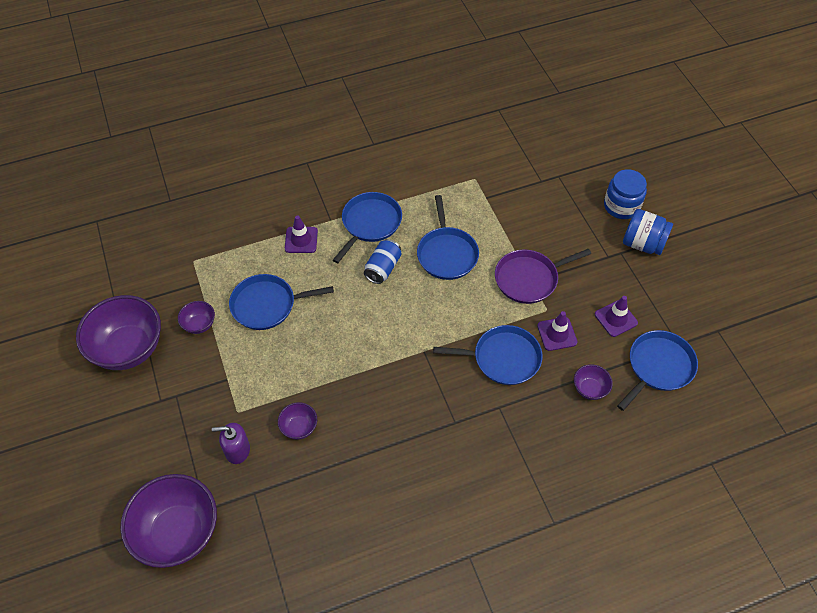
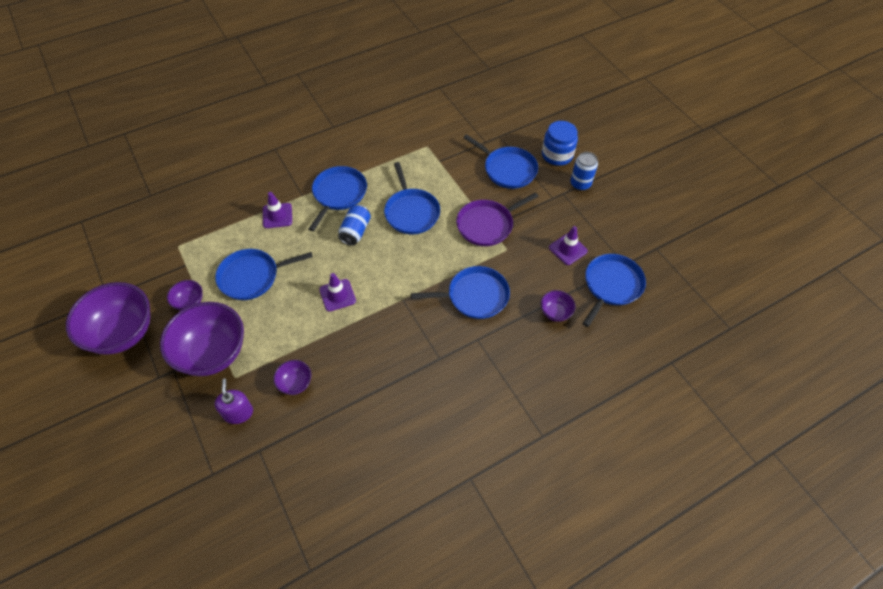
camera: 10 degrees left, 0 degrees up
(178, 532) = (188, 499): purple bowl -> purple bowl (213, 353)
(237, 450) = (238, 413): purple soap dispenser -> purple soap dispenser turned 90 degrees clockwise
(557, 334) = (519, 269): purple traffic cone -> purple traffic cone (337, 295)
(562, 217) = (507, 169): none -> blue pan
(642, 244) = (580, 184): blue jar -> blue can

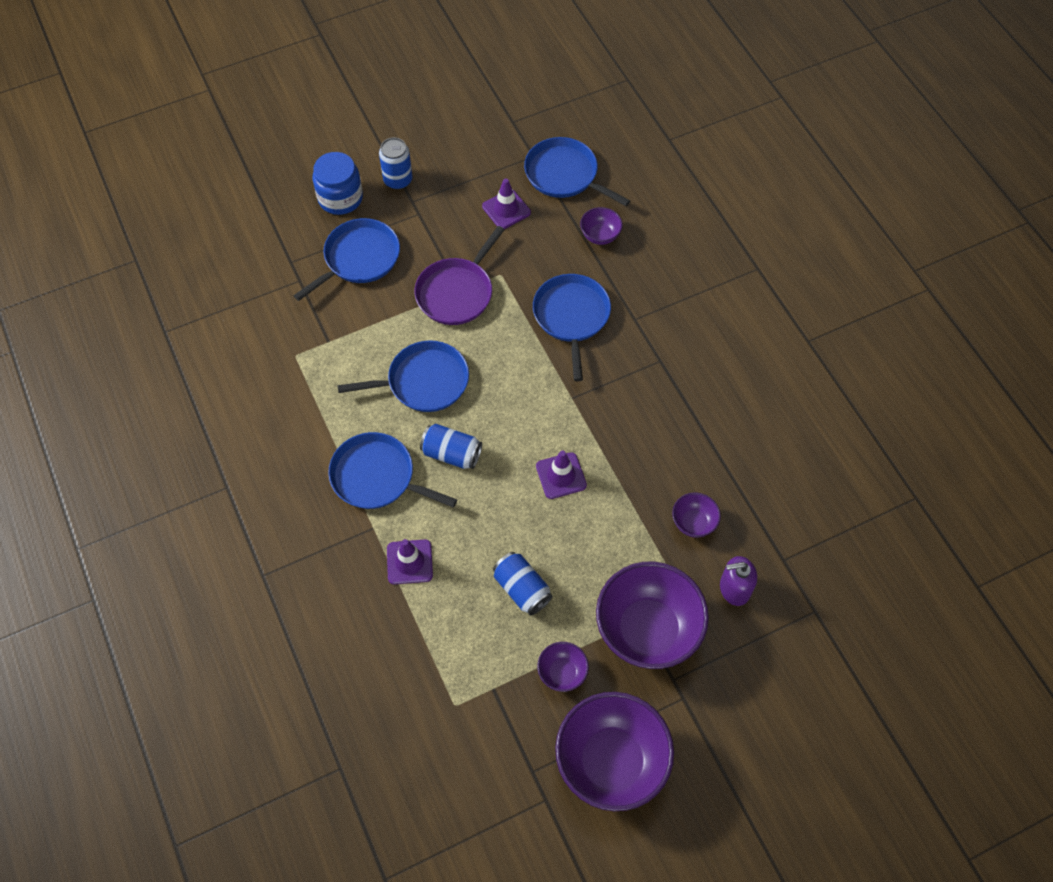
camera: 85 degrees left, 5 degrees up
(252, 276) = (522, 589): blue pan -> blue can
(487, 225) = (457, 292): purple pan -> purple pan turned 60 degrees clockwise

